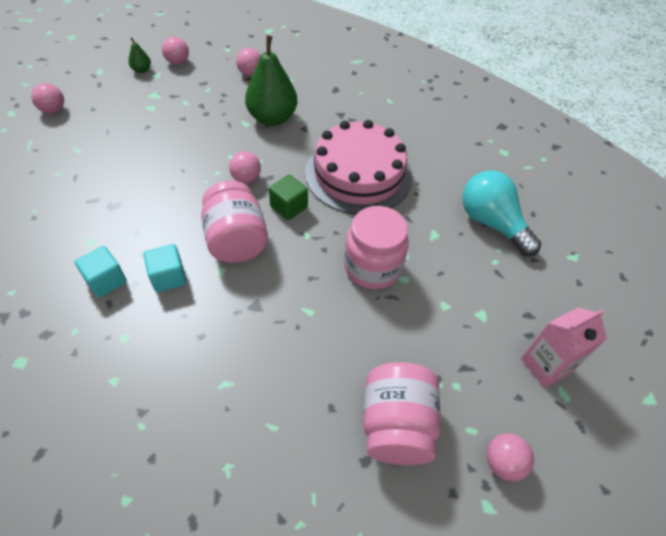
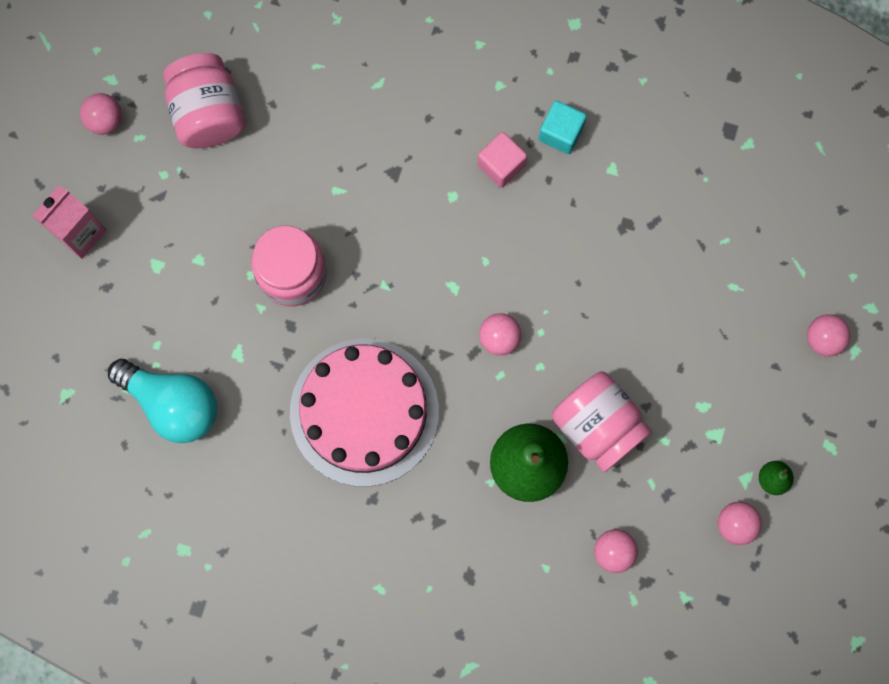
camera: 160 degrees right, 25 degrees up
(168, 277) = (501, 165): turquoise cube -> pink cube
(236, 240) = (458, 242): pink jar -> pink jar (597, 425)
(289, 207) = (425, 317): green cube -> none

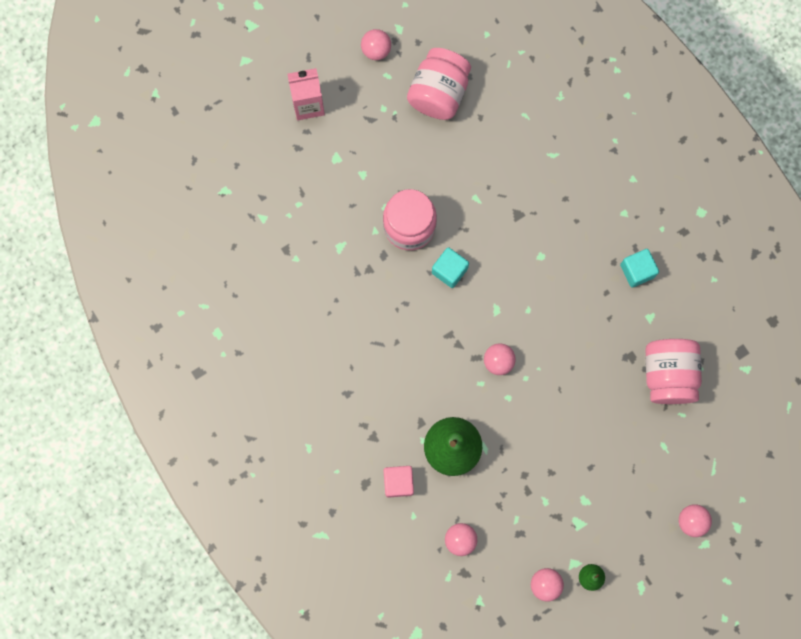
camera: 40 degrees right, 0 degrees up
(172, 404) = (279, 245): turquoise light bulb -> none
(364, 412) = (384, 339): pink cake -> none
(372, 286) = (449, 270): none -> turquoise cube
(501, 165) = (585, 261): pink cube -> pink cube (398, 482)
(597, 425) = (513, 460): pink jar -> pink jar (668, 375)

